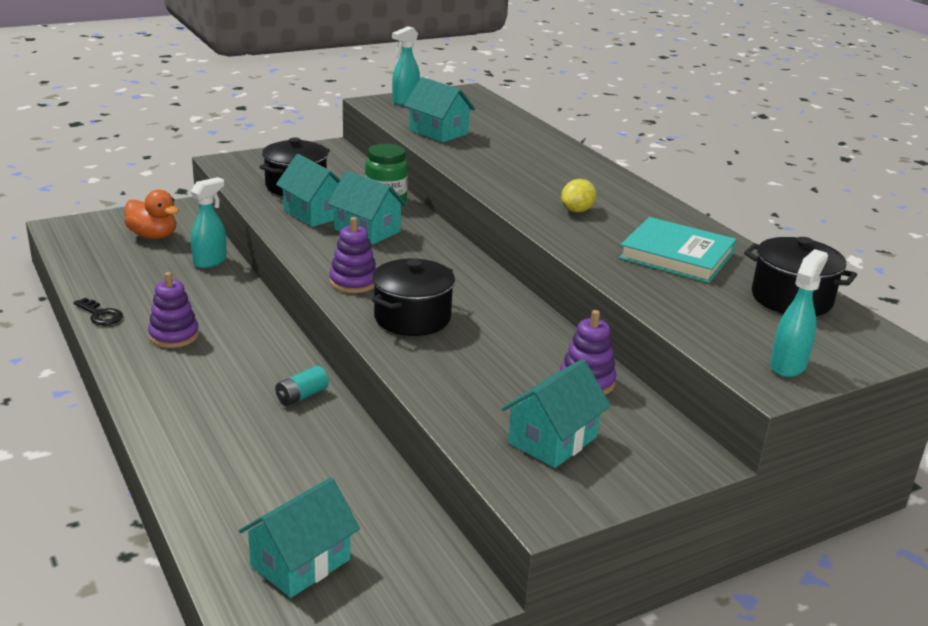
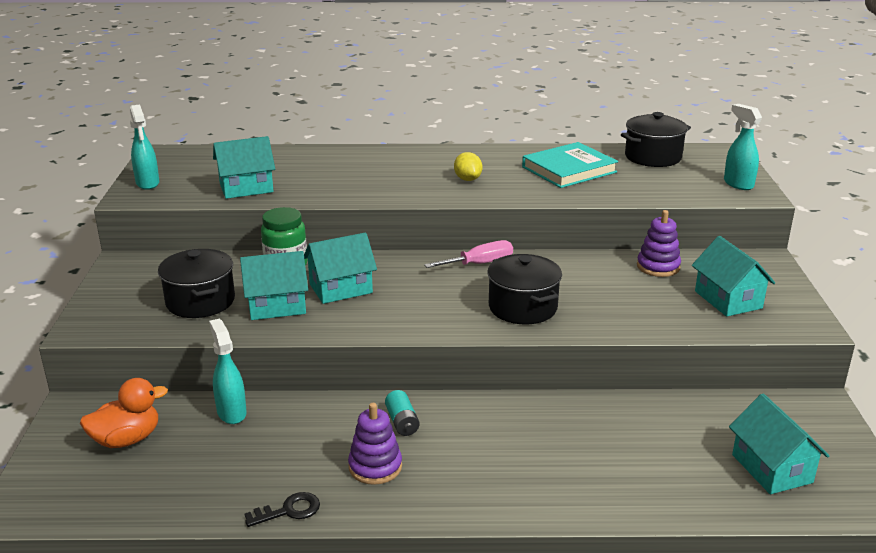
camera: 60 degrees left, 0 degrees up
(302, 396) = (535, 414): turquoise battery -> turquoise battery (402, 422)
(353, 282) = (438, 318): purple stacking toy -> none
(480, 281) = (479, 264): none -> pink screwdriver

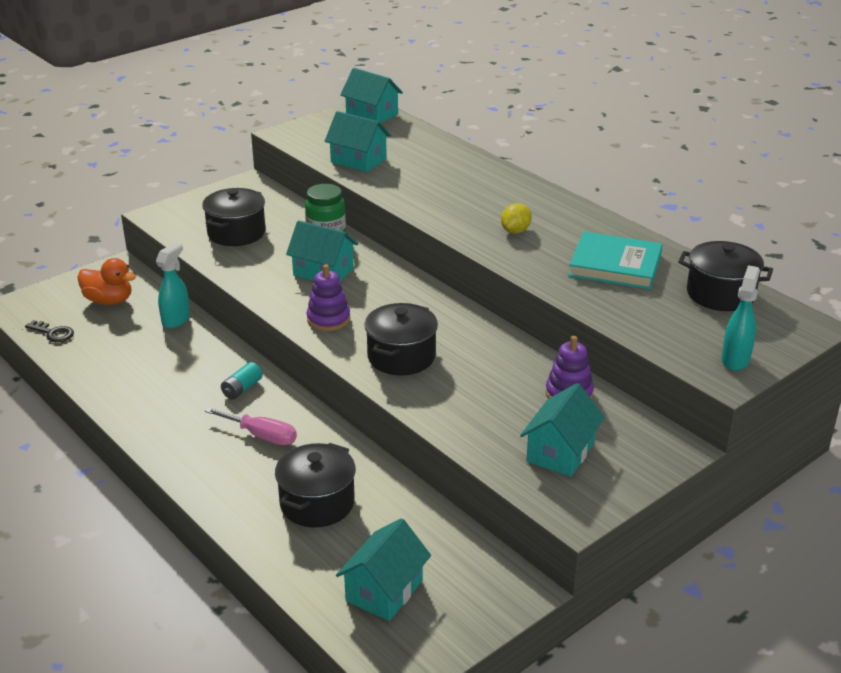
camera: 50 degrees right, 5 degrees up
(148, 183) = (312, 128): turquoise spray bottle -> none
(276, 306) = (267, 261): turquoise house -> turquoise house (372, 115)
(289, 510) = (102, 393): black key -> black key (53, 333)
(375, 467) = (180, 402): purple stacking toy -> purple stacking toy (328, 319)
(479, 264) = (444, 309): pink screwdriver -> pink screwdriver (261, 436)
(621, 453) = (317, 503): none -> black pot

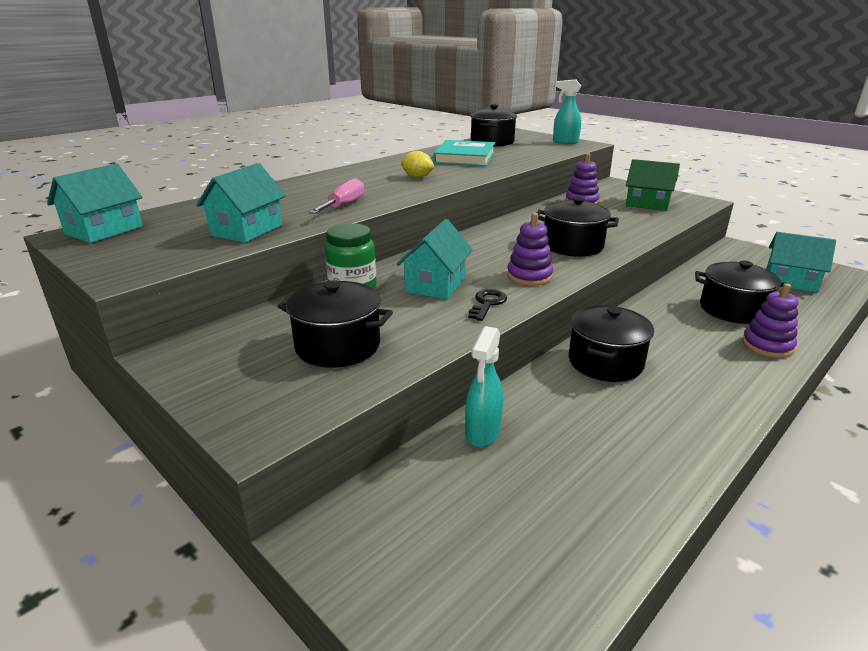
camera: 95 degrees left, 5 degrees down
(53, 333) = (564, 577): black key -> black key (487, 303)
(109, 301) = (442, 521): orange duck -> none
(176, 320) = (482, 433): turquoise spray bottle -> turquoise spray bottle turned 90 degrees counterclockwise
(236, 498) = (767, 346): none -> purple stacking toy
(242, 389) = (605, 362): turquoise battery -> black pot
(261, 436) = (671, 343): pink screwdriver -> pink screwdriver (344, 205)
(560, 452) = (647, 204): turquoise house -> green house

